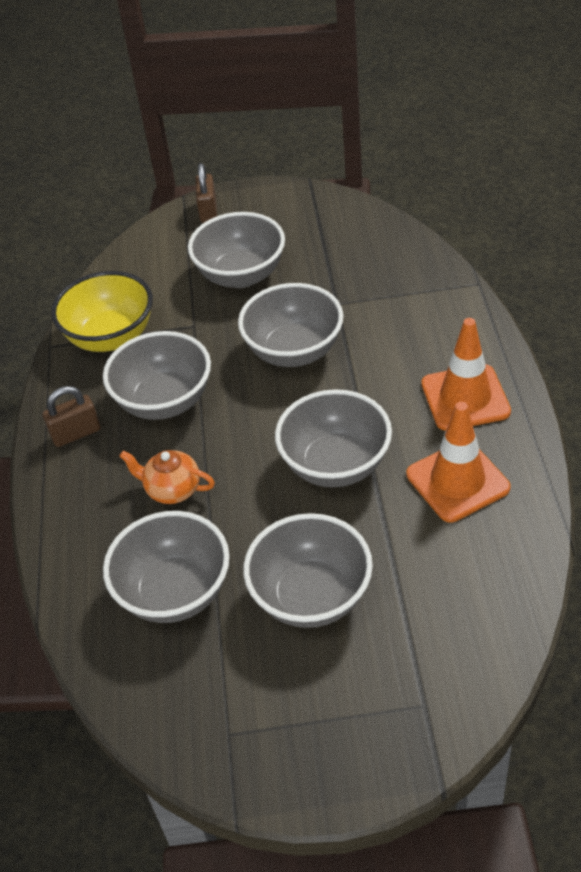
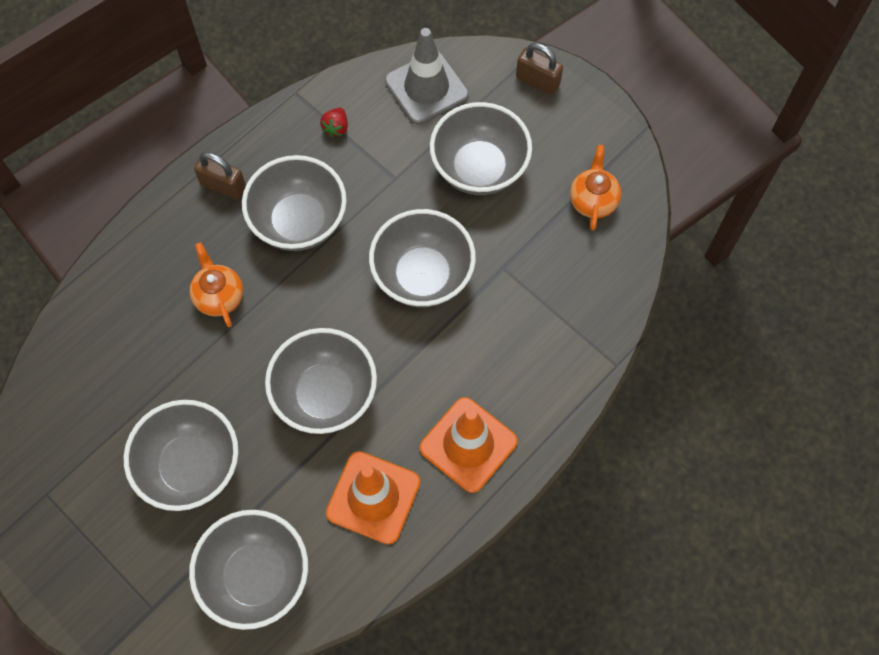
camera: 45 degrees right, 20 degrees up
(111, 337) = (336, 128): yellow bowl -> red strawberry
(141, 270) = (426, 88): none -> grey traffic cone
(175, 592) = (132, 371): grey bowl -> grey bowl (256, 576)
(208, 211) = (537, 81): brown padlock -> brown padlock turned 75 degrees clockwise
(334, 231) = (593, 201): none -> orange teapot

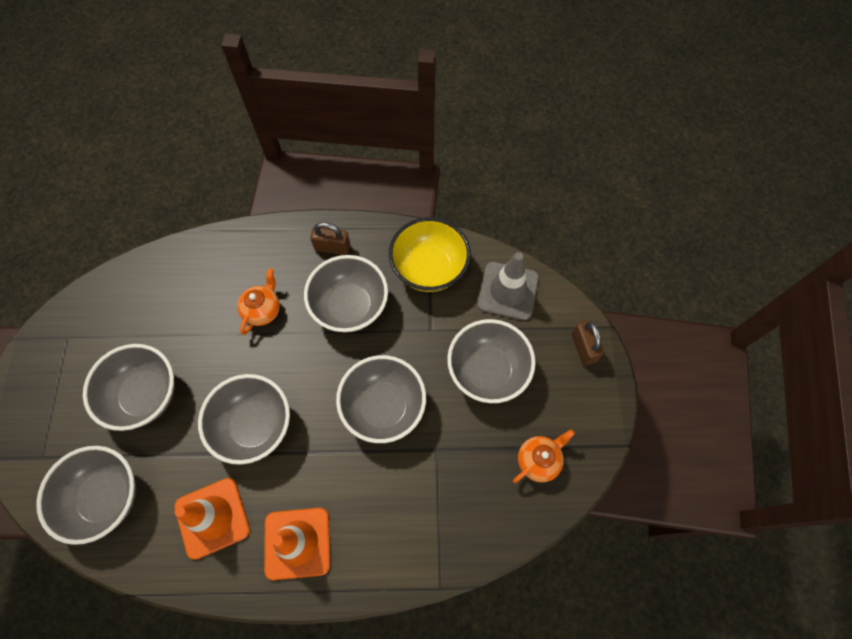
camera: 45 degrees right, 0 degrees up
(223, 186) = (332, 247): brown padlock -> brown padlock turned 60 degrees counterclockwise
(336, 128) = (429, 269): red strawberry -> yellow bowl

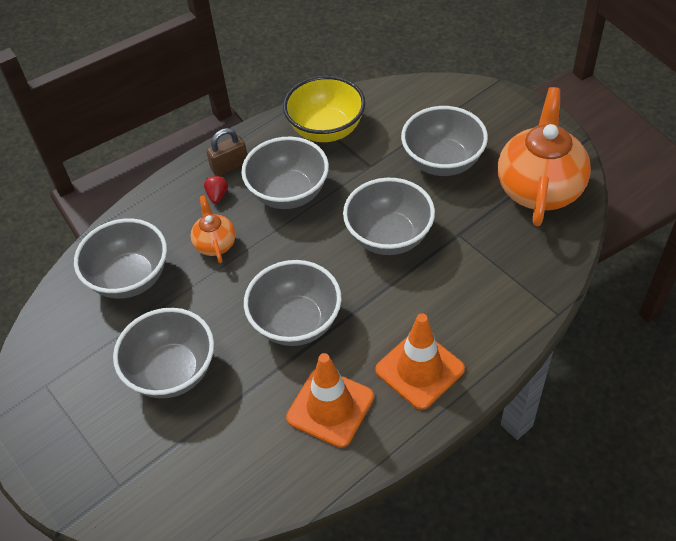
camera: 35 degrees left, 15 degrees down
(106, 497) = (217, 466): grey bowl -> grey bowl (130, 278)
(301, 268) = (217, 195): none -> red strawberry
(508, 291) = (402, 105): grey traffic cone -> none
(538, 460) = (539, 188): orange teapot -> orange teapot, size x2.04
(583, 348) = (495, 103): brown padlock -> none

